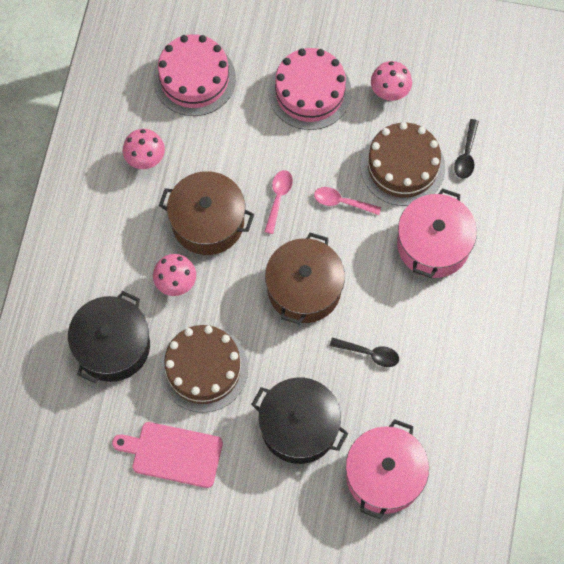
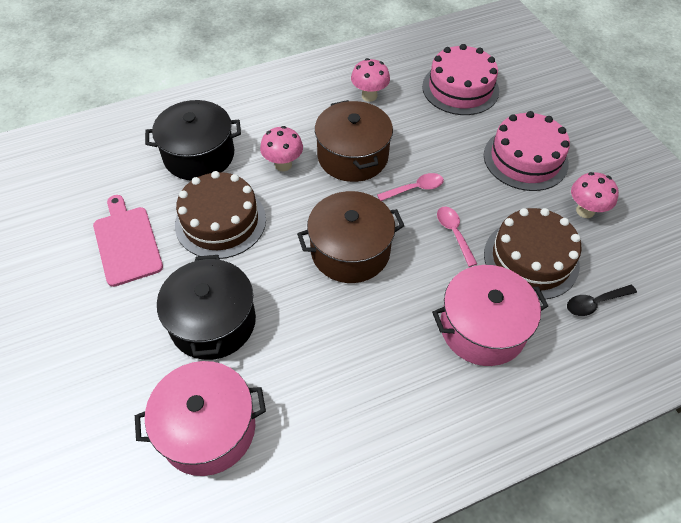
camera: 55 degrees right, 15 degrees down
(369, 353) = (328, 338): black spoon -> none

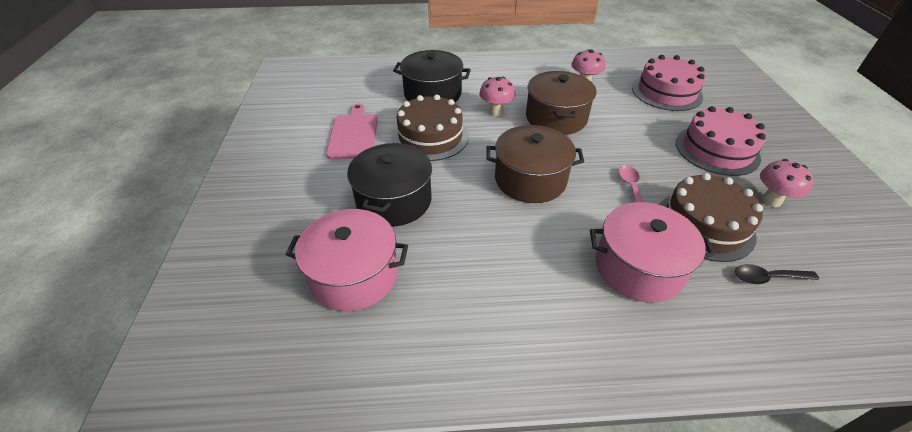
camera: 20 degrees right, 10 degrees down
(415, 189) = (604, 149): pink spoon -> none

